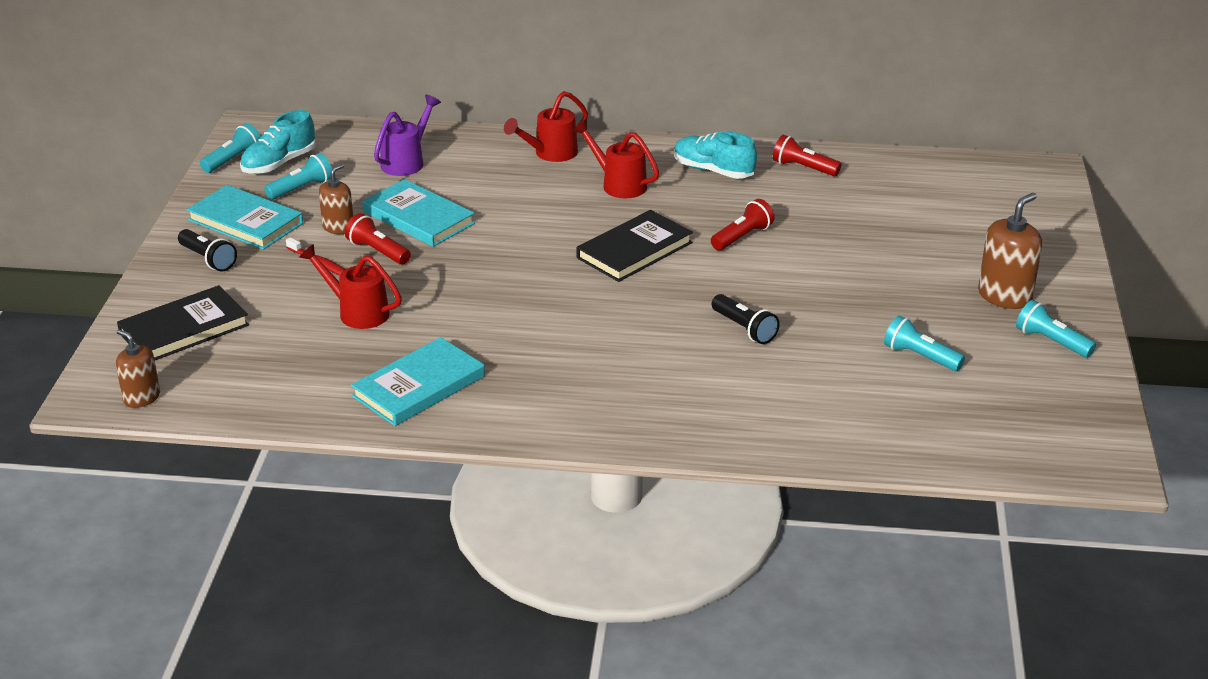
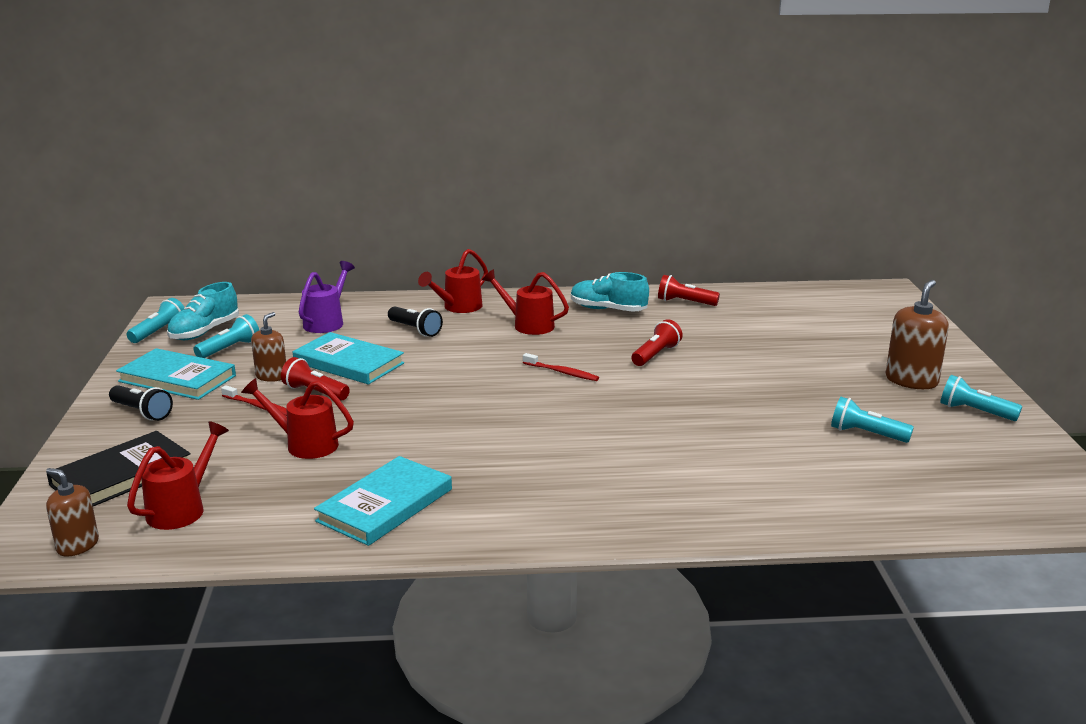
camera: 10 degrees left, 10 degrees down
(234, 370) = (181, 509): none -> red watering can
(634, 250) = (562, 372): black book -> red toothbrush
(744, 329) = (692, 426): black flashlight -> black flashlight (415, 330)

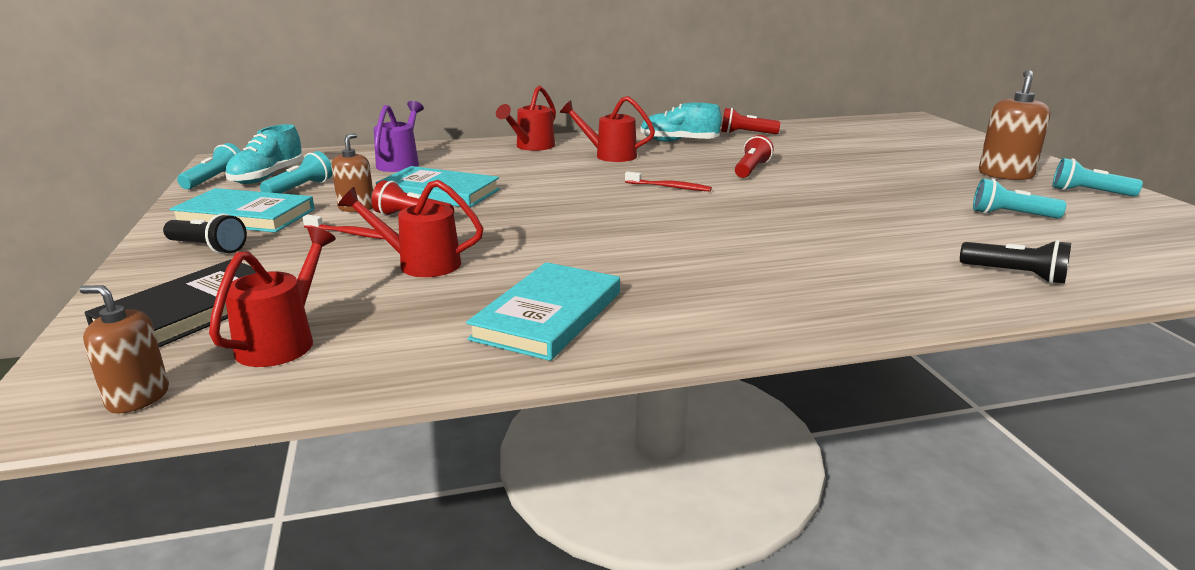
camera: 10 degrees left, 0 degrees up
(415, 330) = (497, 164): black flashlight -> black flashlight (1015, 275)

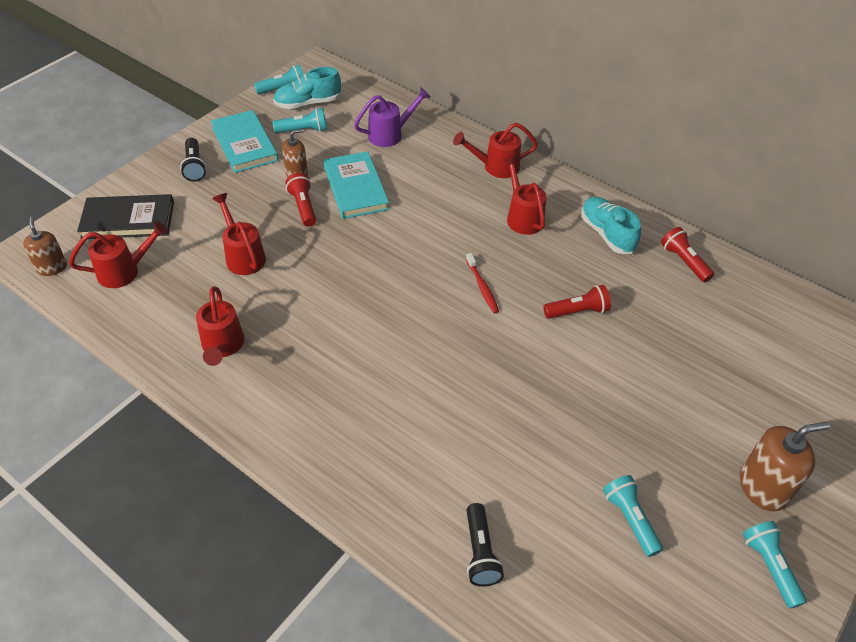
camera: 50 degrees right, 25 degrees up
(351, 234) = (258, 201): red toothbrush -> none
(548, 315) = (222, 346): turquoise book -> red watering can

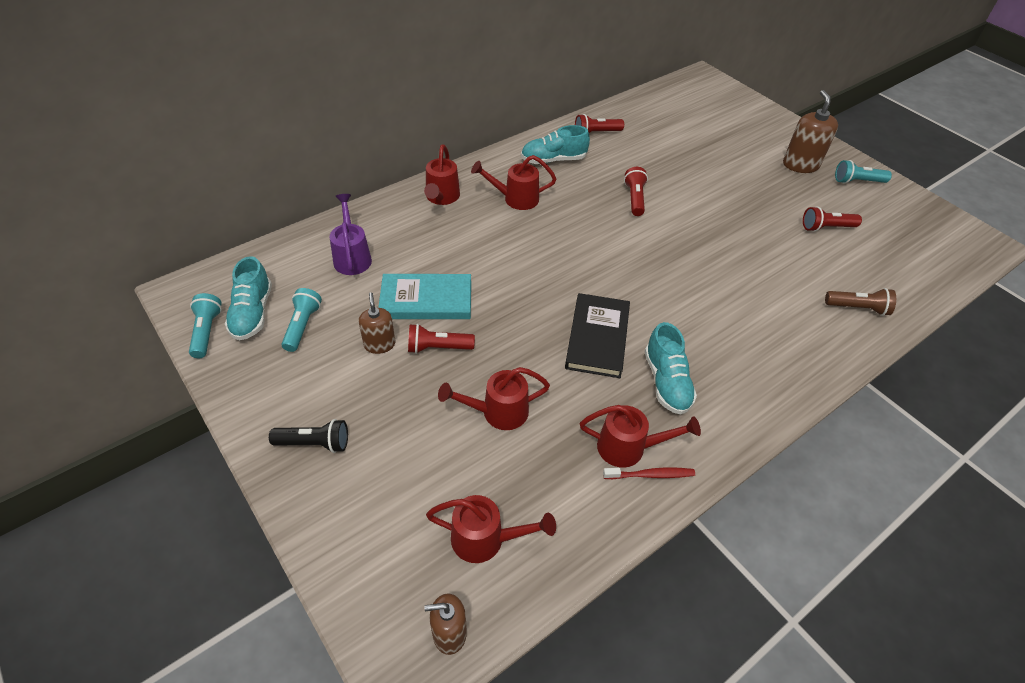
camera: 75 degrees left, 0 degrees up
(124, 271) = (485, 539): red watering can -> red watering can turned 105 degrees clockwise
(128, 220) = (388, 529): black book -> black book (597, 338)
(244, 144) = (297, 385): turquoise book -> none
(306, 366) = (666, 382): none -> turquoise shoe
(480, 552) = (858, 308): black flashlight -> brown flashlight
(482, 287) = (594, 243): red toothbrush -> red toothbrush (650, 475)
(630, 519) = (826, 227): turquoise flashlight -> red flashlight

